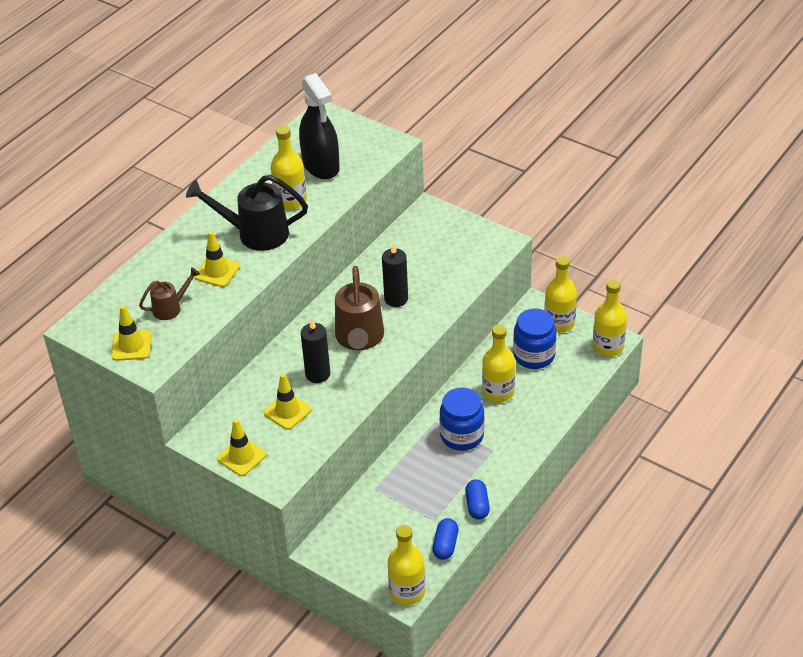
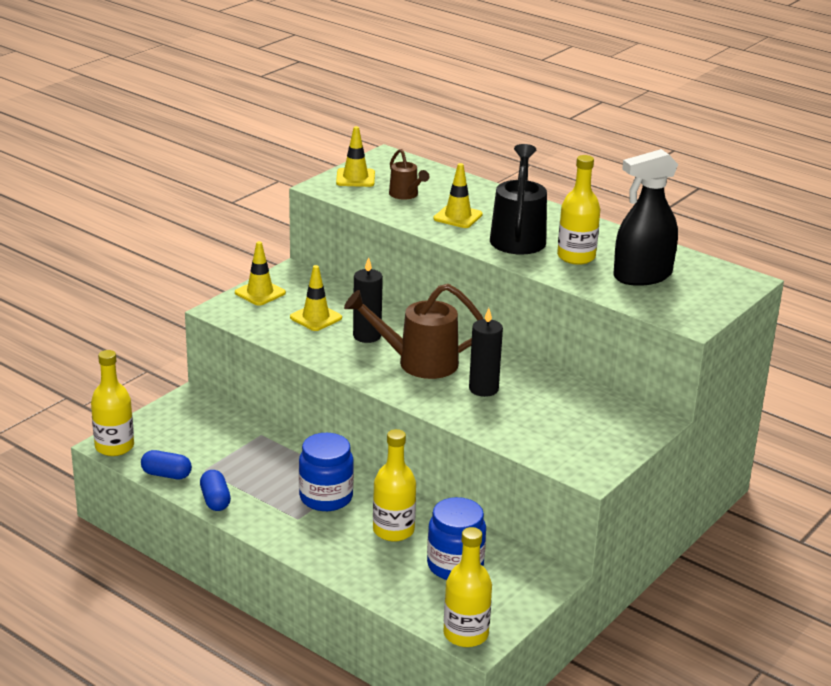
camera: 90 degrees right, 15 degrees down
(477, 506) = (215, 500): blue capsule -> blue capsule turned 75 degrees clockwise
(559, 323) = (516, 594): yellow bottle -> none

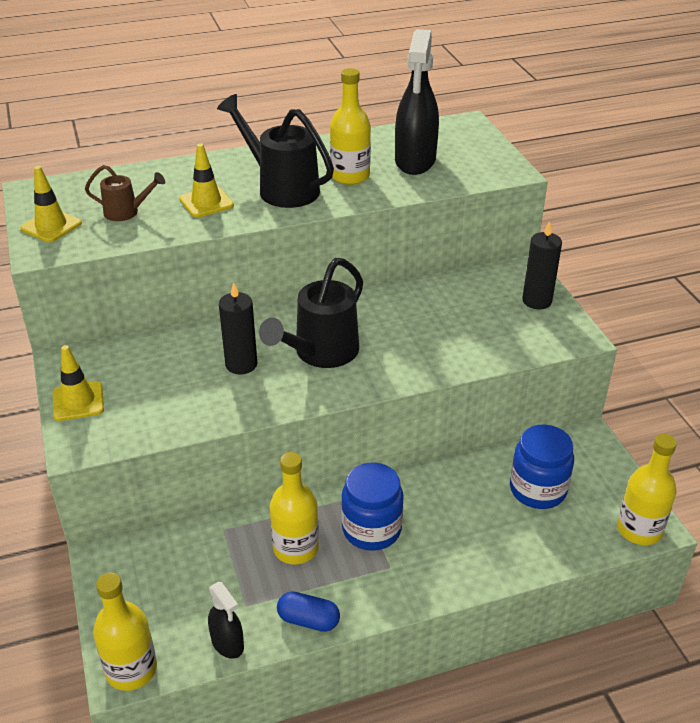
camera: 55 degrees left, 10 degrees up
(166, 474) = (227, 643): blue capsule -> black spray bottle
(316, 318) = (171, 383): yellow traffic cone -> none
(393, 530) = (458, 506): yellow bottle -> yellow bottle (295, 548)
(418, 362) = (320, 353): brown watering can -> black watering can
(483, 389) = (400, 335): black candle -> black candle (537, 301)

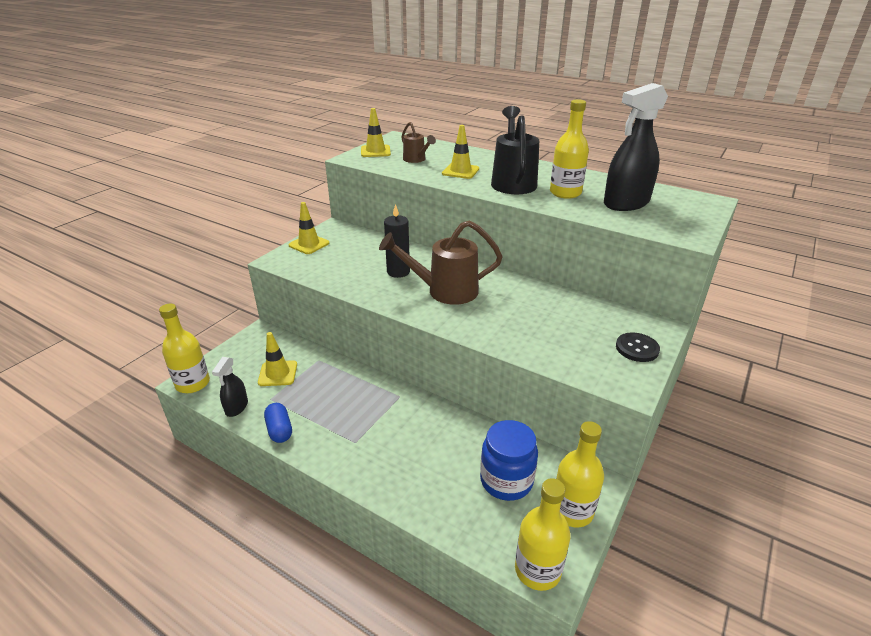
camera: 50 degrees right, 5 degrees down
(207, 577) = (278, 373): none -> yellow traffic cone
(295, 548) = (331, 394): yellow bottle -> yellow bottle (572, 510)
(320, 353) = (445, 291): black watering can -> brown watering can
(371, 529) = (378, 416): blue jar -> none
(537, 301) = (637, 348): black candle -> black button

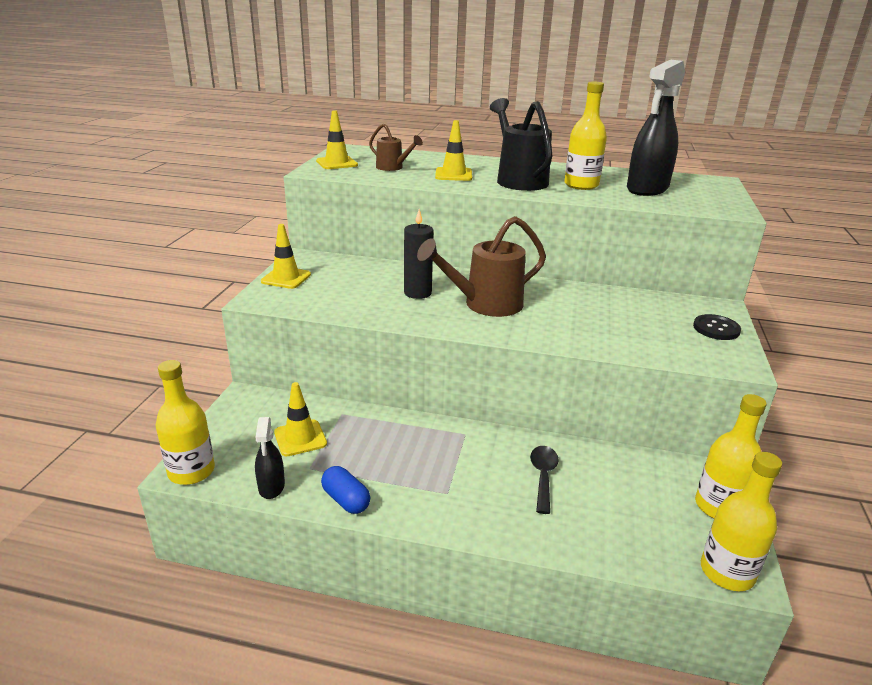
camera: 20 degrees left, 5 degrees down
(438, 446) = (543, 476): none -> black spoon
(506, 480) = (636, 493): blue jar -> none

